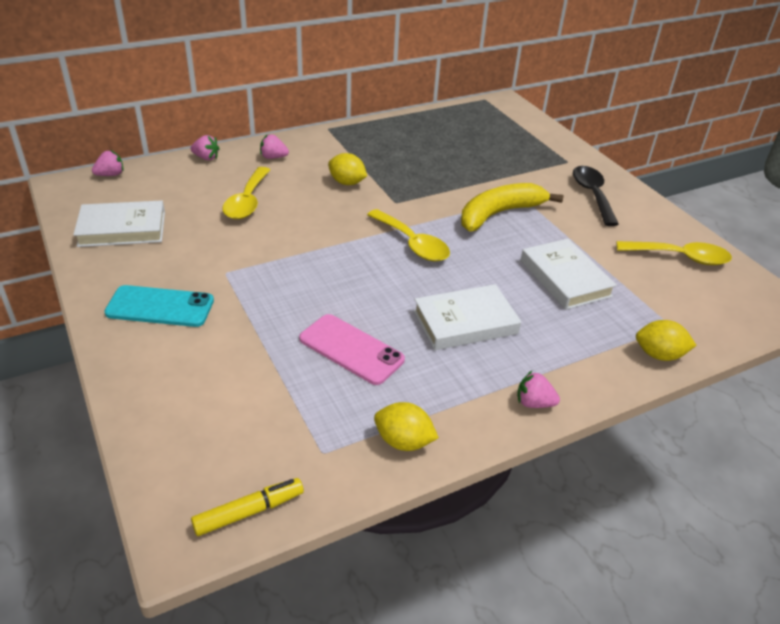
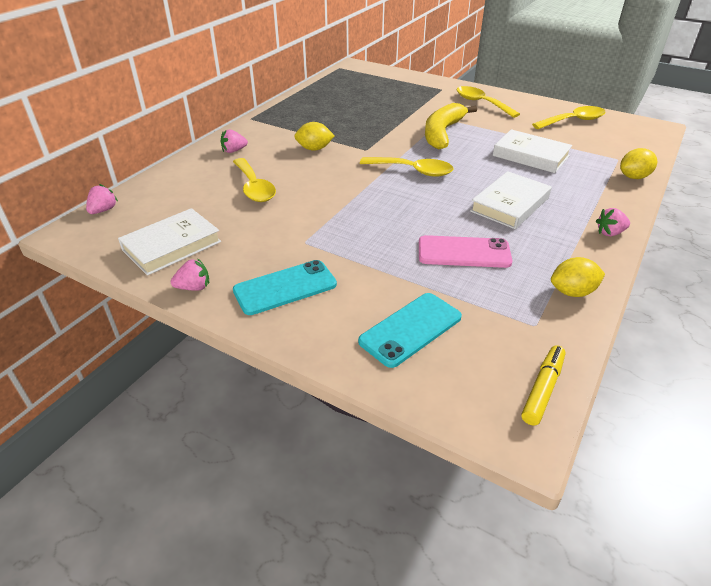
camera: 30 degrees left, 0 degrees up
(206, 158) = (176, 169): pink strawberry -> pink strawberry (194, 287)
(211, 396) = (410, 329): none -> turquoise phone
(592, 194) = (481, 103): black spoon -> yellow spoon

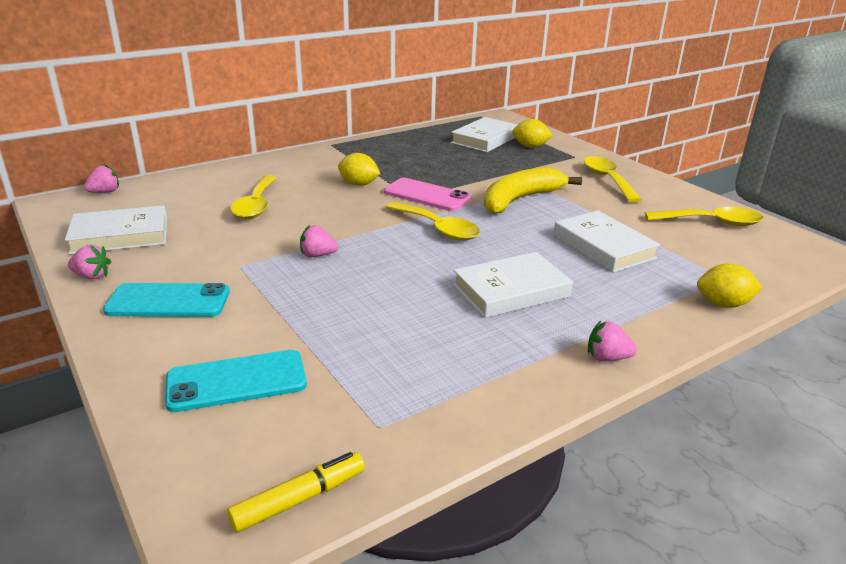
camera: 25 degrees right, 10 degrees down
(234, 151) = (278, 169): pink strawberry -> pink strawberry (318, 255)
(365, 88) = (485, 139): none -> white book
(464, 252) = (392, 324): pink phone -> pink phone (427, 195)
(572, 292) = (472, 407): yellow lemon -> yellow lemon (530, 147)

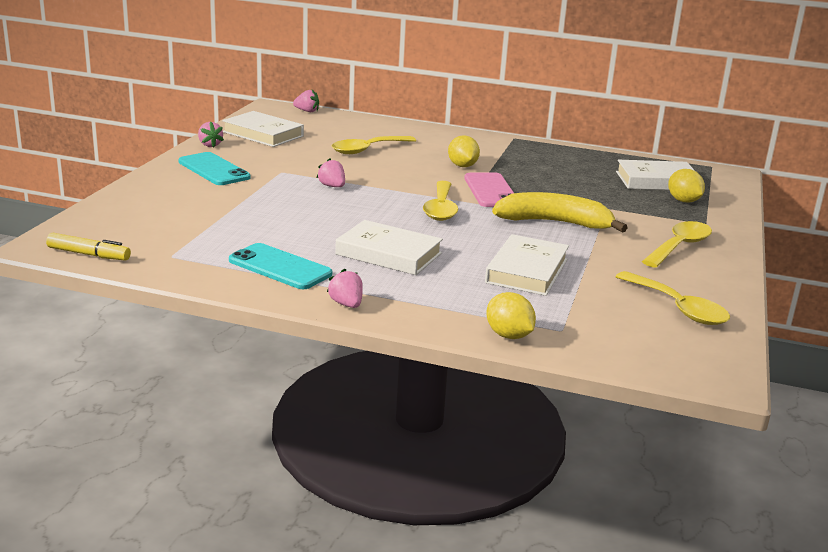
camera: 50 degrees right, 5 degrees down
(236, 381) = (163, 210): turquoise phone -> turquoise phone (280, 267)

